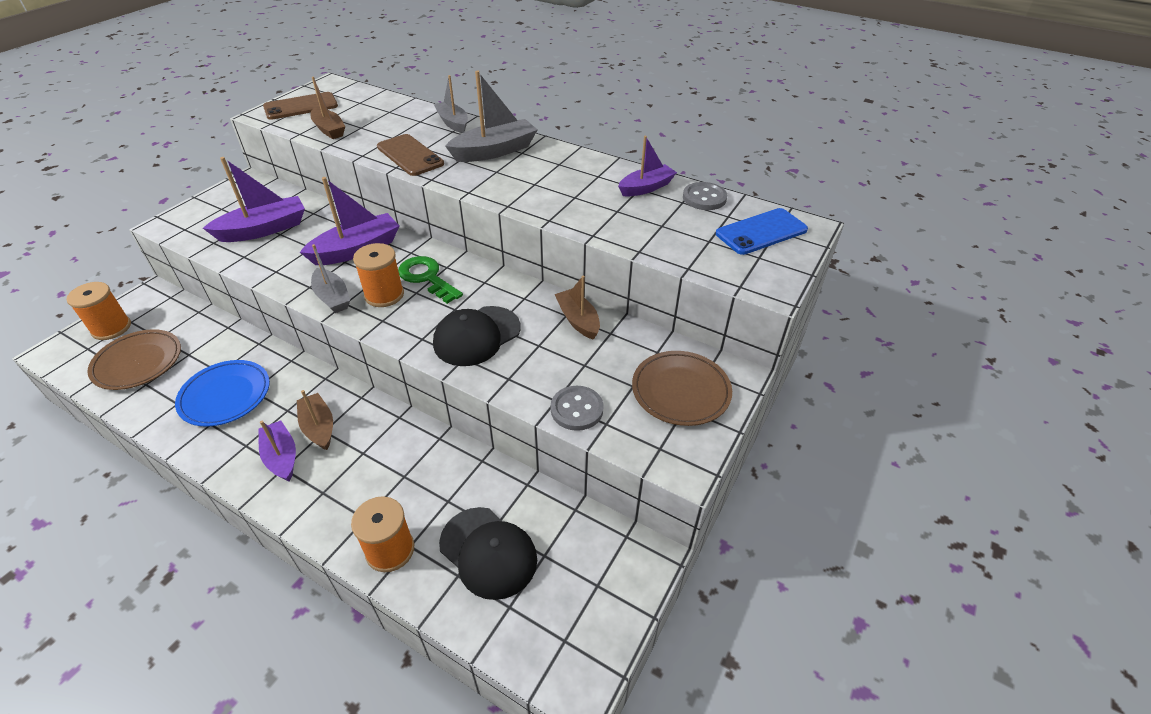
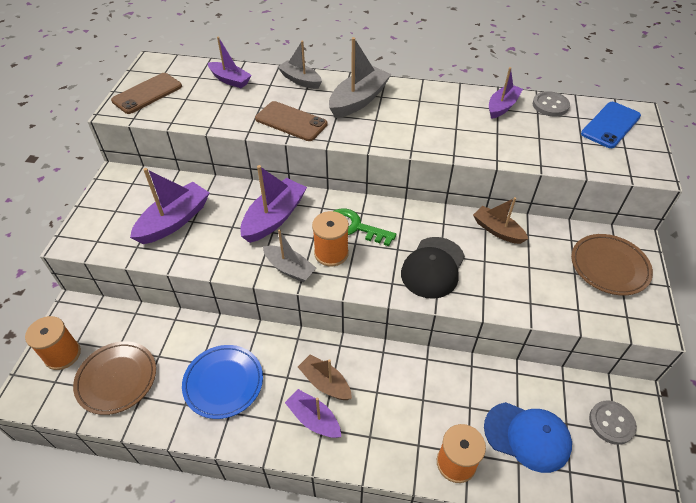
camera: 20 degrees left, 5 degrees up
(329, 130) = (196, 112): brown boat -> none
(386, 110) = (230, 80): none -> purple boat
(488, 552) = (527, 436): black cap -> blue cap
(577, 409) = (550, 305): grey button -> grey button (611, 423)

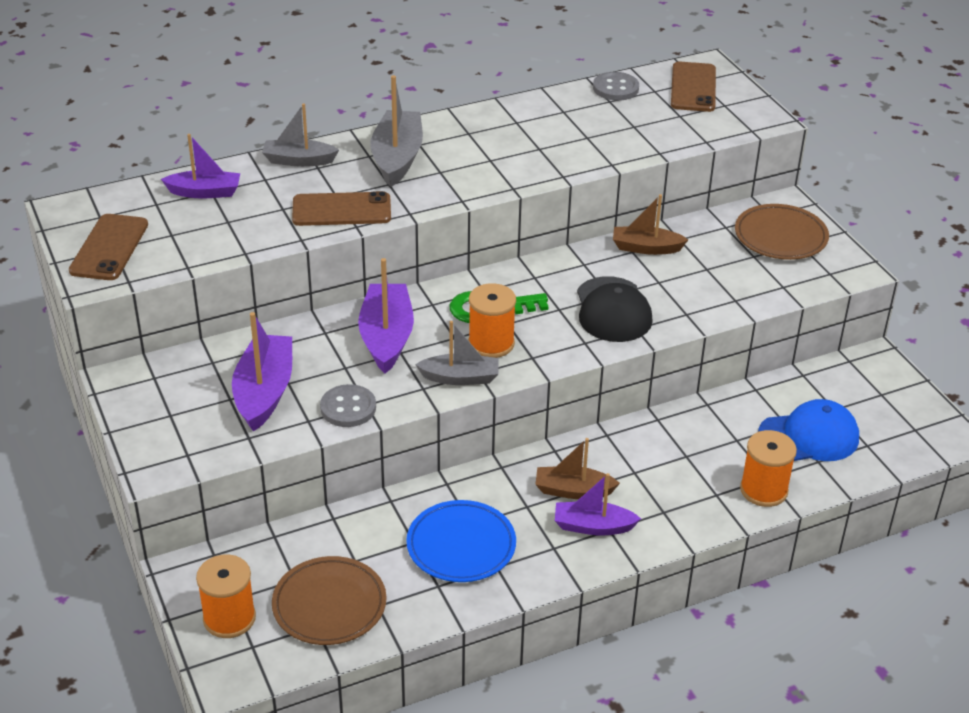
camera: 35 degrees left, 10 degrees down
(502, 106) = (566, 107): purple boat -> none
(611, 125) = (693, 87): blue phone -> brown phone
(611, 423) = (872, 389): grey button -> grey button (348, 408)

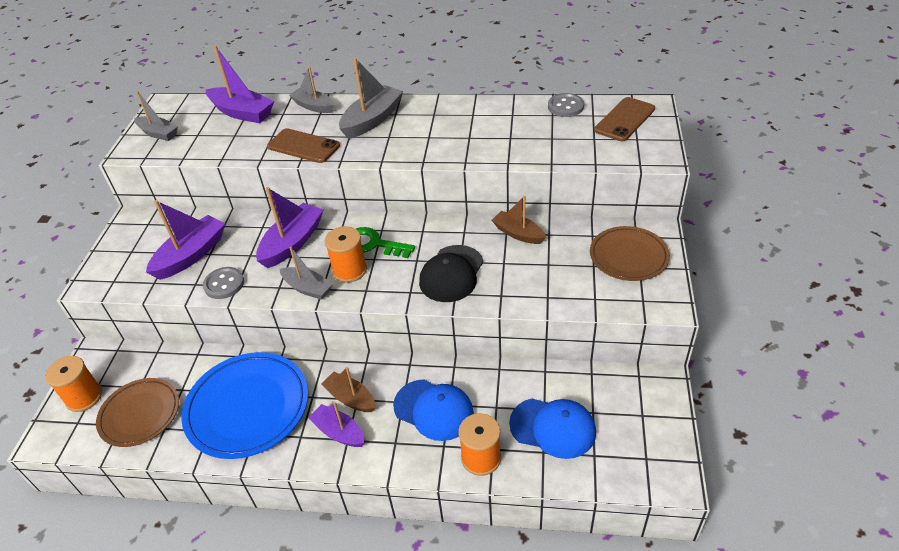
camera: 35 degrees right, 5 degrees up
(109, 248) = (158, 133): brown phone -> grey boat
(205, 192) = (242, 113): purple boat -> purple boat, size x1.54
(461, 545) = (248, 408): blue plate -> blue plate, size x1.54
(675, 467) = (433, 410): none -> blue cap

